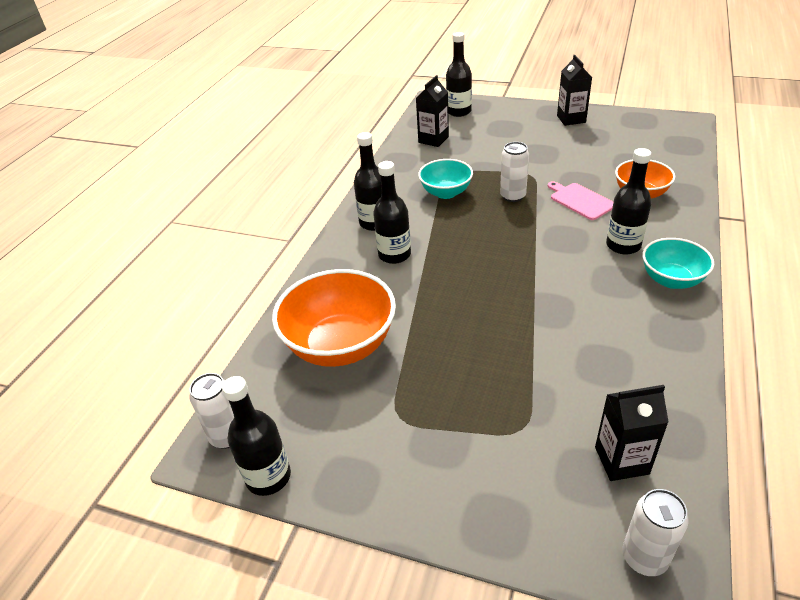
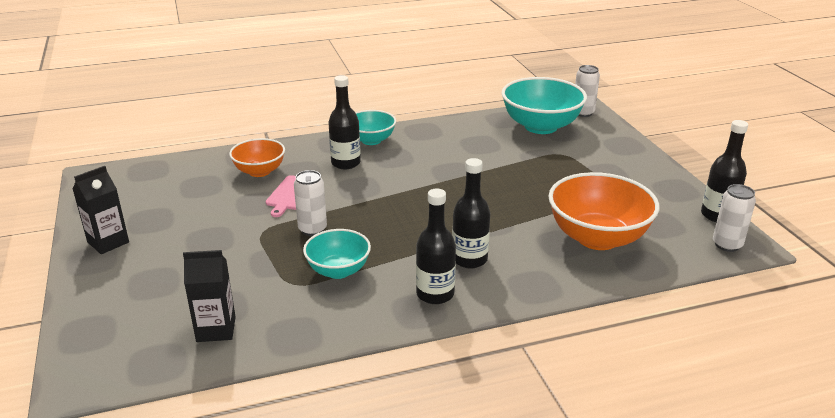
camera: 130 degrees left, 10 degrees down
(459, 112) = (113, 340): black bottle -> none
(621, 460) = (541, 126): black carton -> turquoise bowl

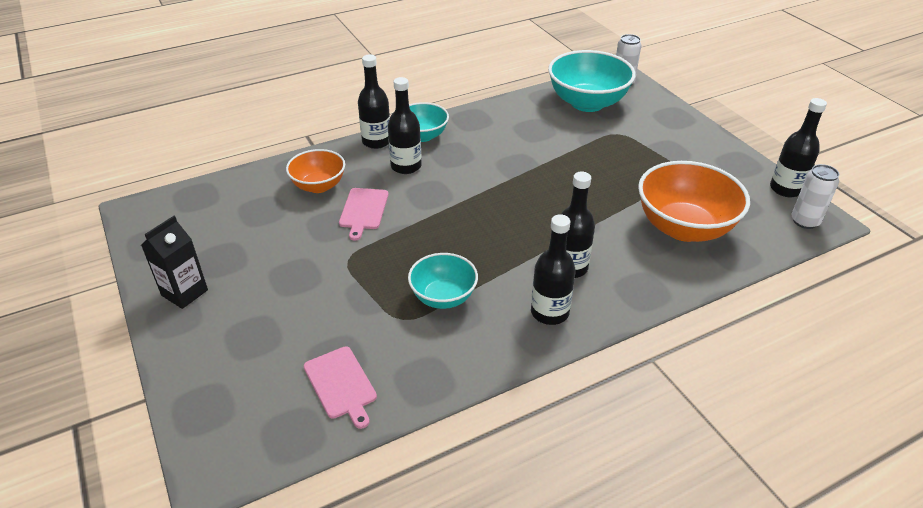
camera: 10 degrees left, 10 degrees up
(216, 329) = (341, 384): black carton -> pink cutting board
(312, 229) = (399, 251): white can -> none
(326, 141) = (376, 141): none -> black bottle

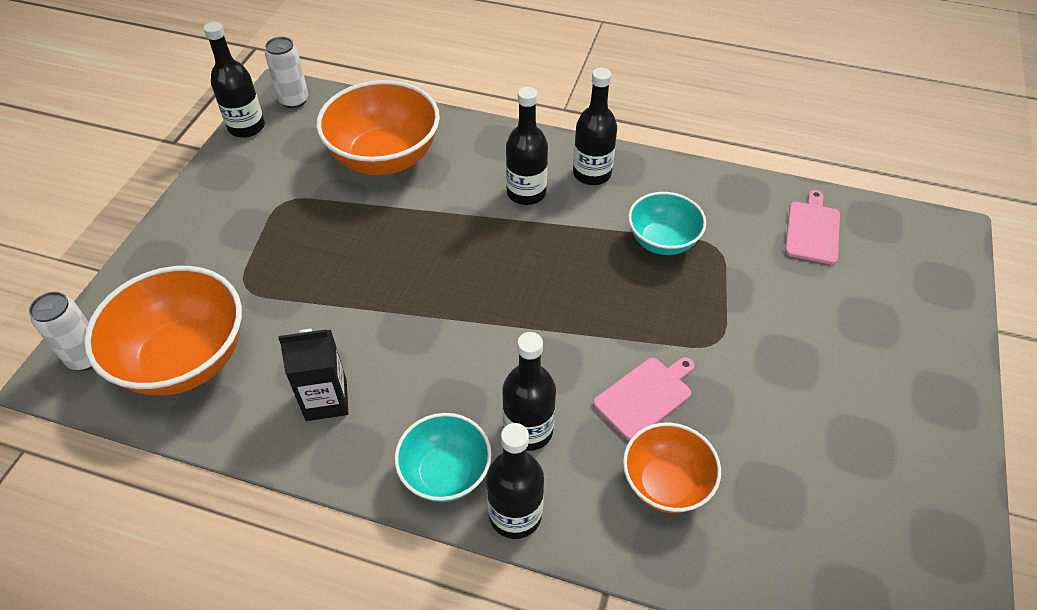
camera: 135 degrees left, 10 degrees up
(184, 293) = (924, 424): black carton -> black carton (326, 400)
(587, 103) = (185, 359): turquoise bowl -> orange bowl

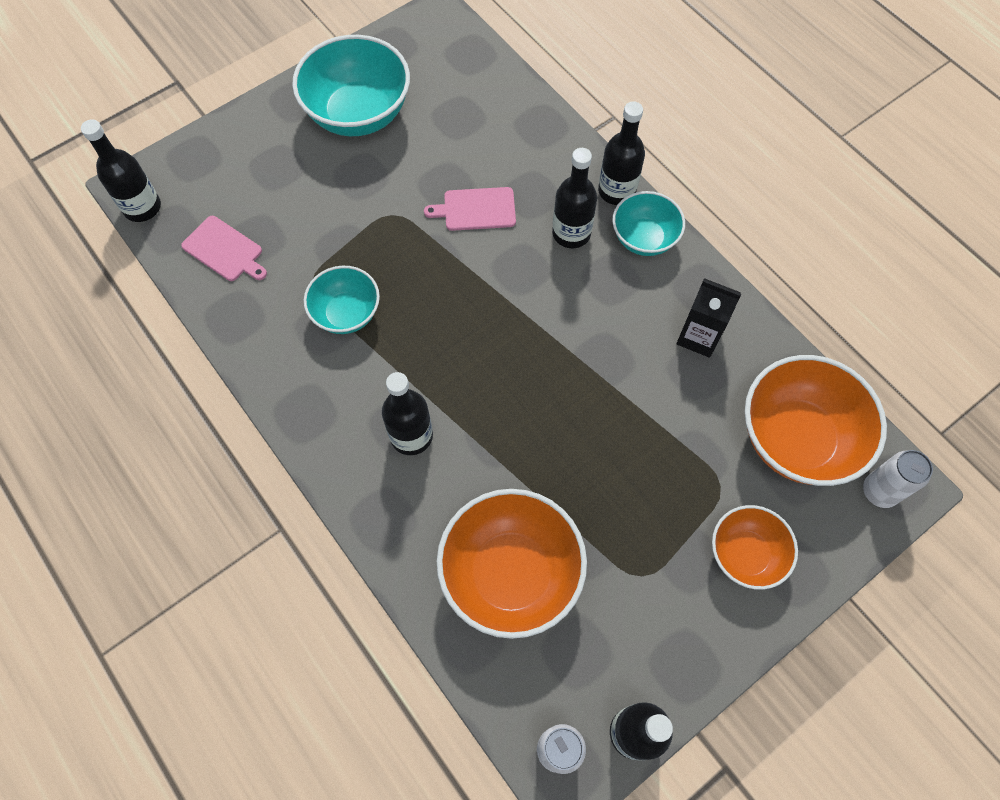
camera: 145 degrees left, 15 degrees up
(592, 174) = (335, 420): black bottle -> black bottle (142, 207)
(666, 483) = (512, 156): orange bowl -> orange bowl (745, 554)
(812, 230) = (224, 250): pink cutting board -> pink cutting board turned 105 degrees counterclockwise
(869, 426) = (358, 114): none -> turquoise bowl

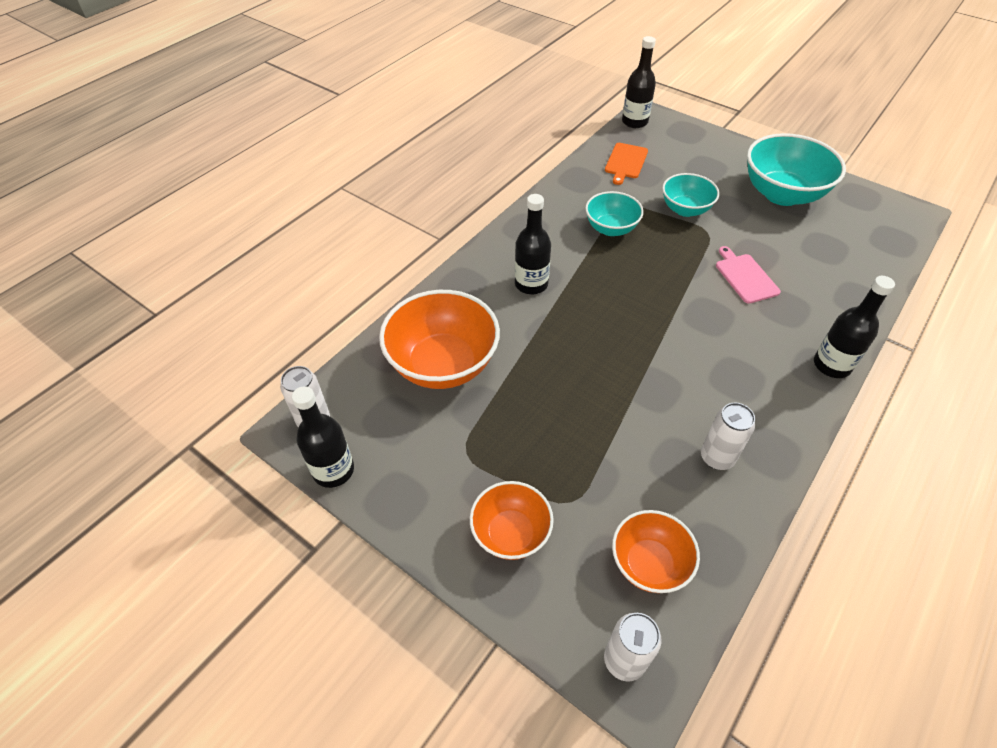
camera: 75 degrees right, 15 degrees down
(224, 250) = (625, 162): pink cutting board -> orange cutting board
(571, 233) = (764, 341): black bottle -> none
(644, 238) = (795, 395): turquoise bowl -> turquoise bowl (685, 209)
(698, 336) = (717, 457): black carton -> white can
(796, 438) = (649, 564): orange bowl -> orange bowl, size x0.59

